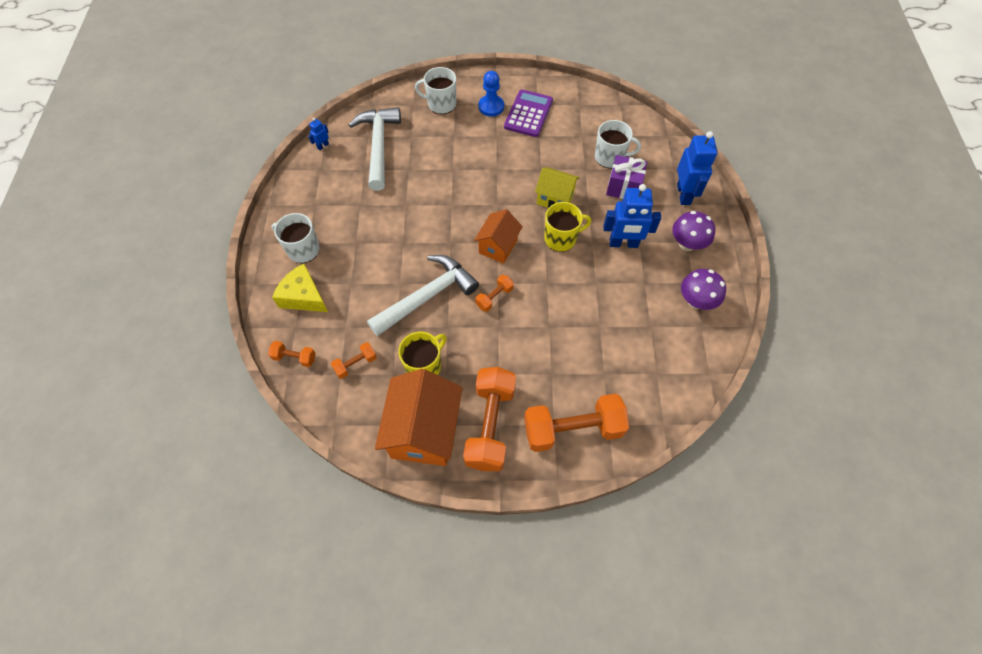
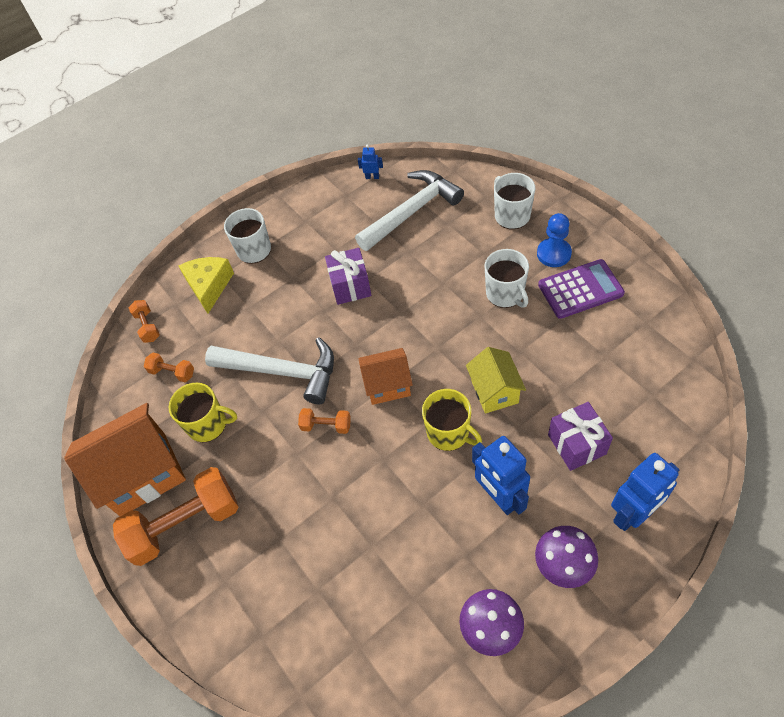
camera: 60 degrees right, 5 degrees down
(400, 216) = (350, 286): none -> purple gift
(572, 429) = (231, 603): orange dumbbell -> none
(610, 157) = (605, 402): white mug -> white mug (505, 294)

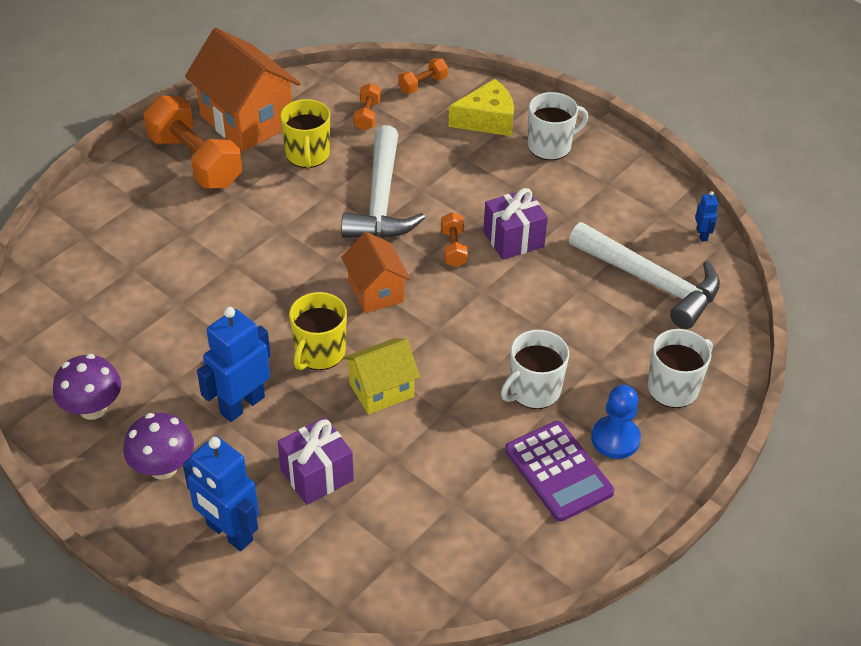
camera: 70 degrees right, 10 degrees down
(326, 425) = (317, 247): orange dumbbell -> orange dumbbell (453, 248)

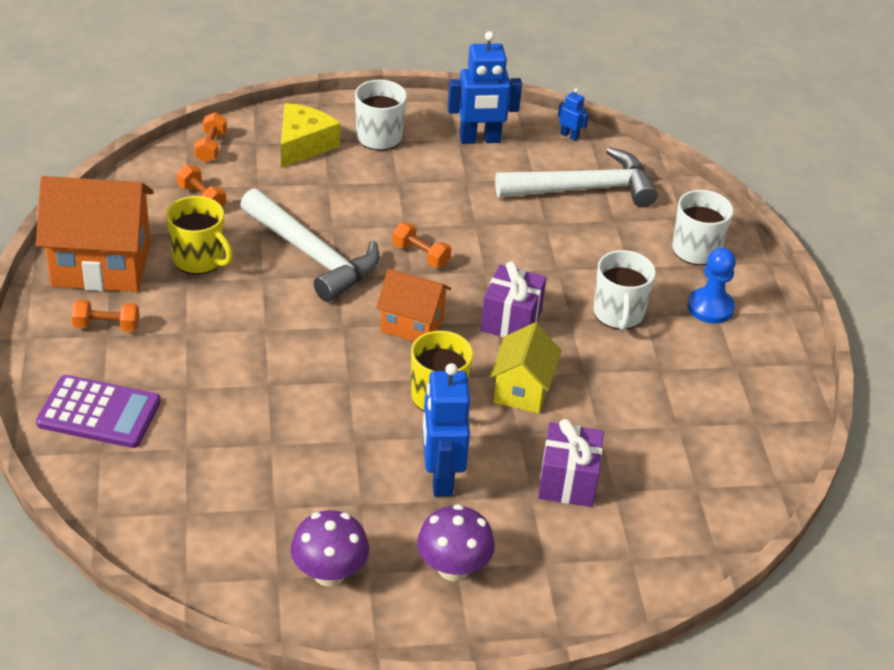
camera: 50 degrees left, 5 degrees down
(195, 161) = (106, 326): orange dumbbell -> orange dumbbell, size x0.47
(229, 533) = (570, 570): blue robot -> blue robot (479, 139)
(513, 239) = (453, 220): purple gift -> purple gift (511, 321)
(558, 471) = (709, 354): purple calculator -> purple calculator (99, 413)

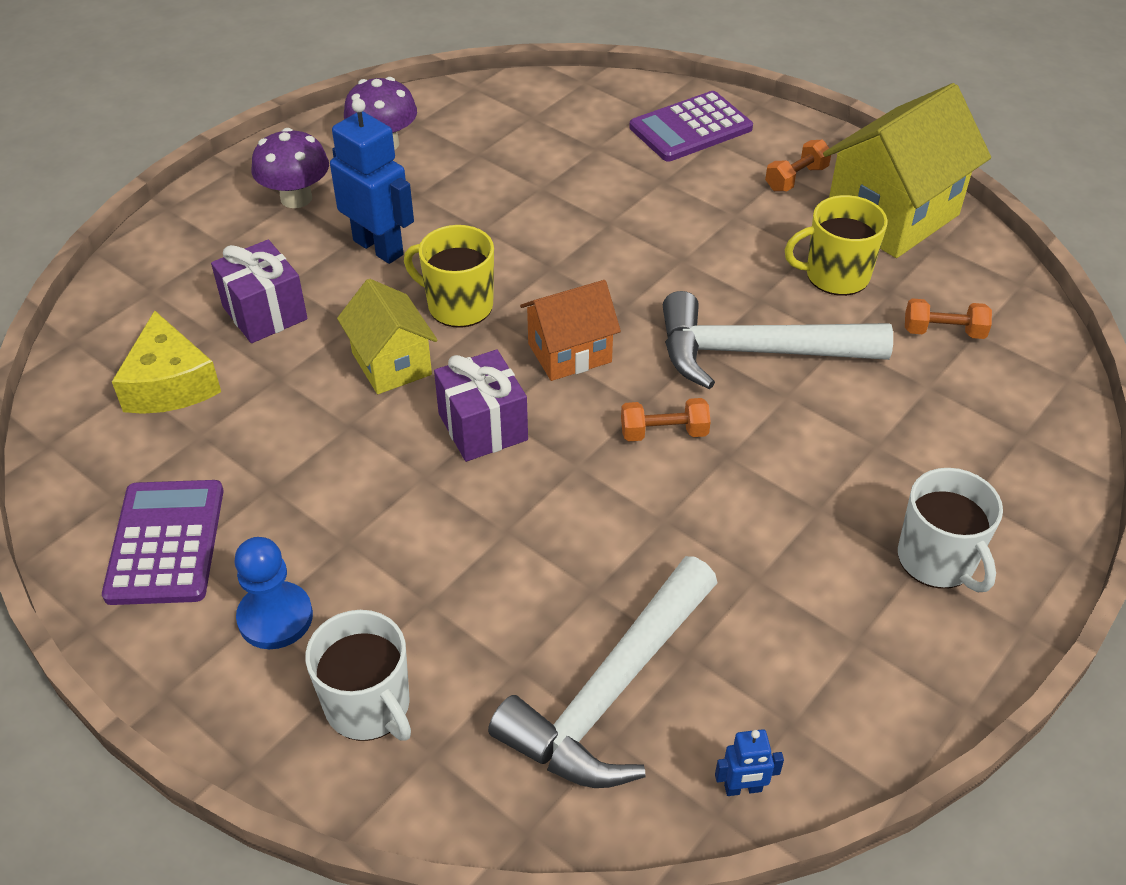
camera: 140 degrees right, 5 degrees up
(101, 265) = (892, 215): orange house -> yellow house
(211, 147) = (1045, 393): orange dumbbell -> none
(303, 145) = (981, 474): yellow cheese -> yellow cheese (170, 384)
(479, 139) = (834, 665): blue robot -> none
(618, 314) = (378, 522): white mug -> none
(742, 378) = (165, 543): none -> purple calculator

